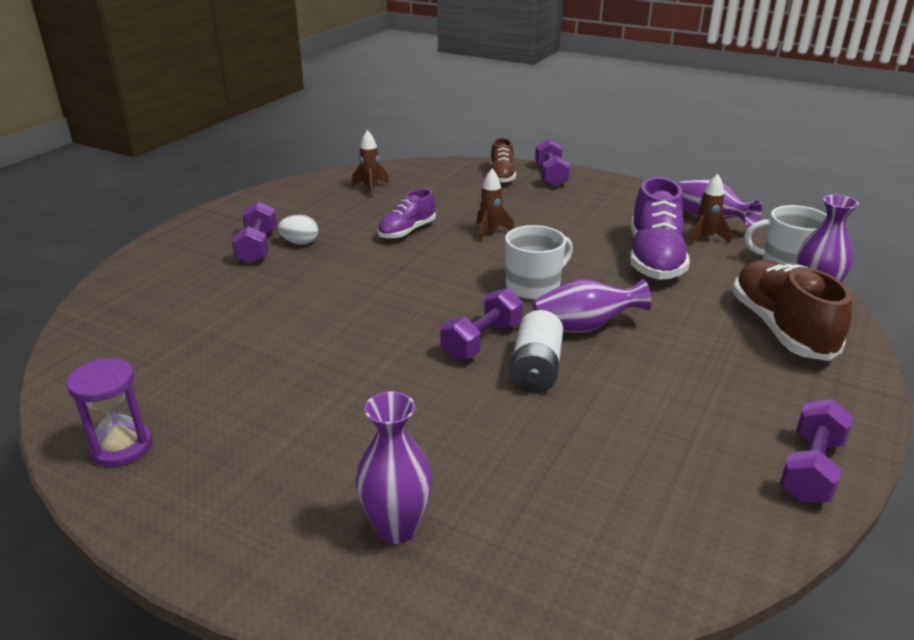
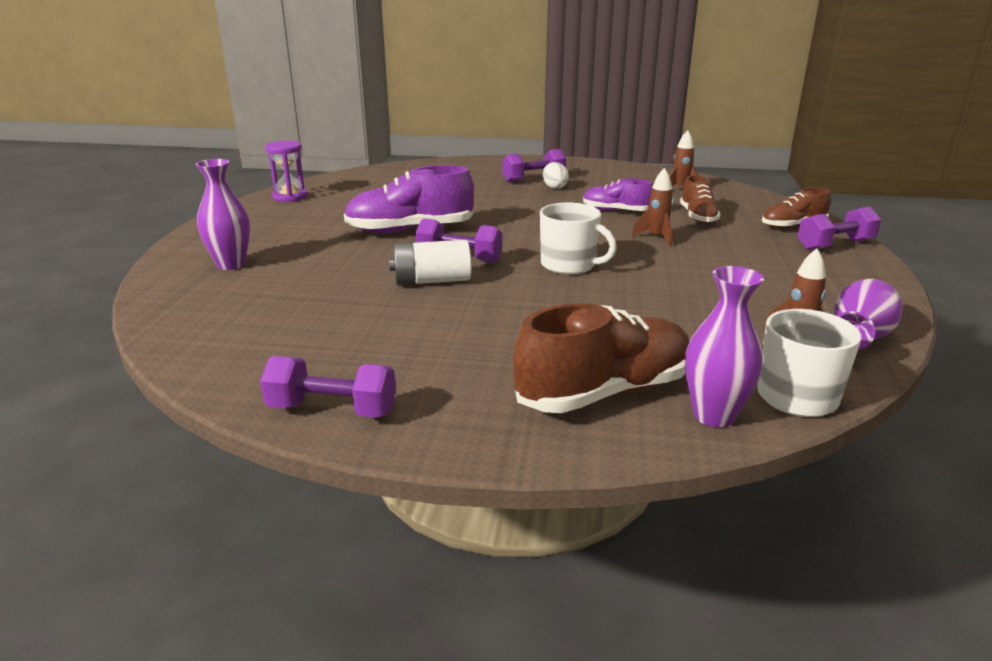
camera: 70 degrees right, 5 degrees down
(453, 202) = (698, 217): none -> brown shoe
(584, 327) = (514, 291): purple vase -> none
(654, 259) = (697, 312): purple shoe -> purple shoe (410, 230)

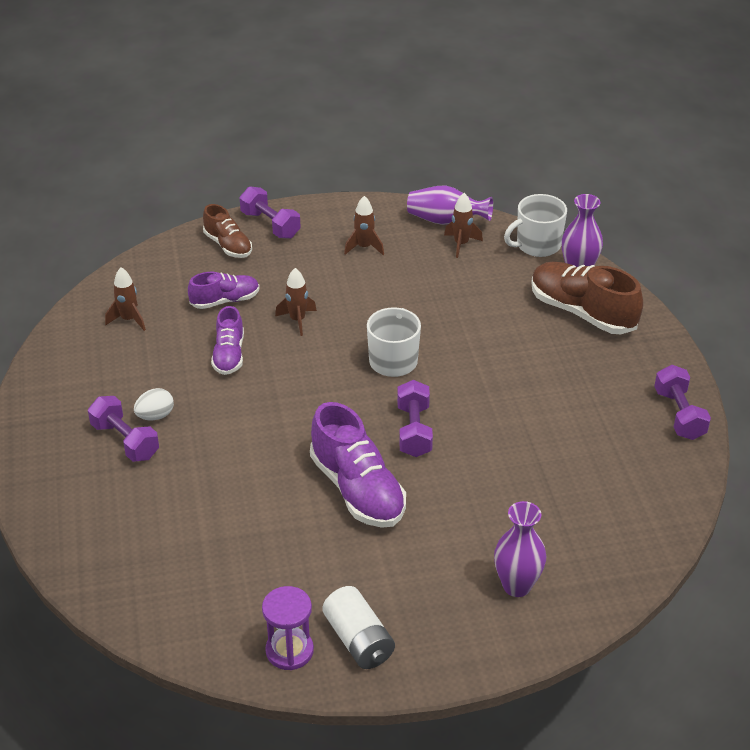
camera: 110 degrees left, 15 degrees up
(431, 281) = (472, 432): white battery -> white battery (358, 640)
(698, 217) = (225, 301): brown shoe -> purple shoe
(789, 281) = (364, 247): none -> brown rocket

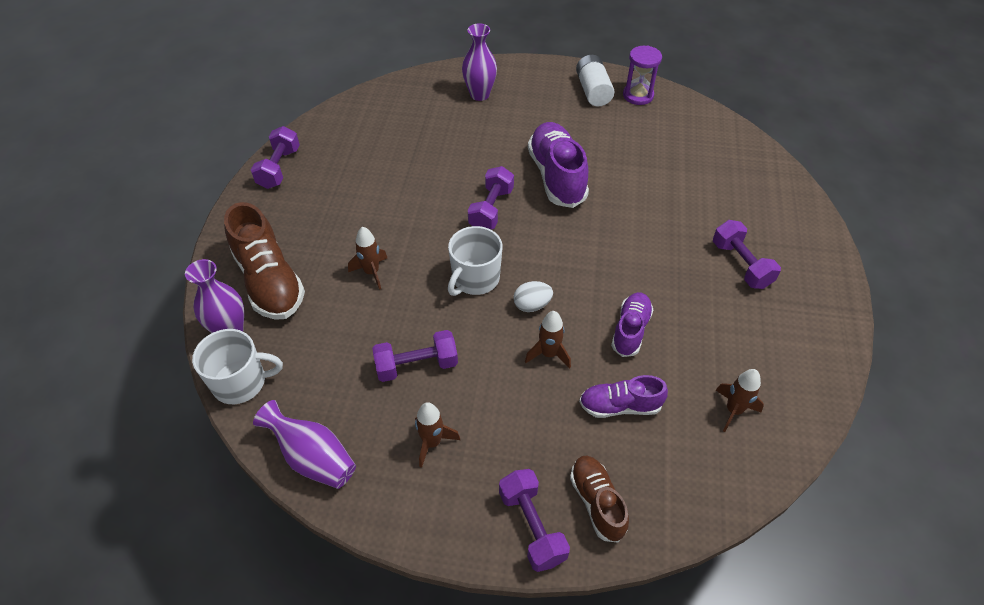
camera: 160 degrees left, 10 degrees up
(155, 416) = (712, 282): white egg -> white egg (532, 305)
(406, 287) = (416, 365): none -> purple dumbbell
(461, 244) = (320, 411): brown rocket -> brown rocket (371, 272)

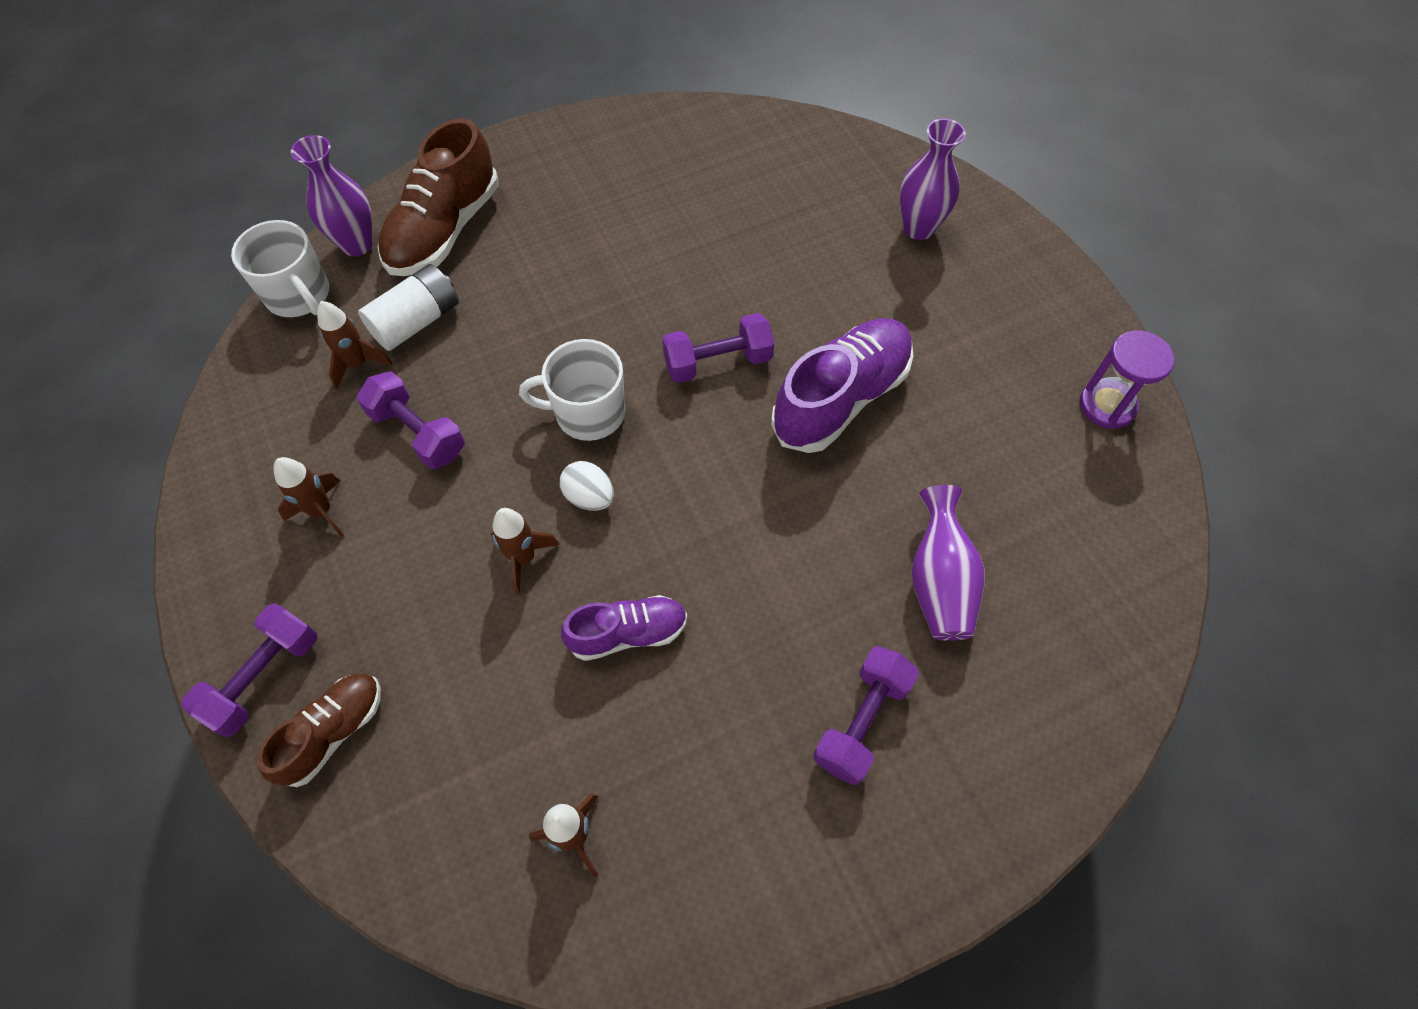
camera: 55 degrees right, 10 degrees up
(279, 168) = (613, 130): purple dumbbell -> none
(313, 458) = (242, 415): purple vase -> purple vase (939, 581)
(371, 272) = (523, 309): brown rocket -> brown rocket (357, 364)
(593, 91) = (1058, 346): white battery -> white battery (417, 321)
(620, 406) = (493, 684): purple shoe -> none

